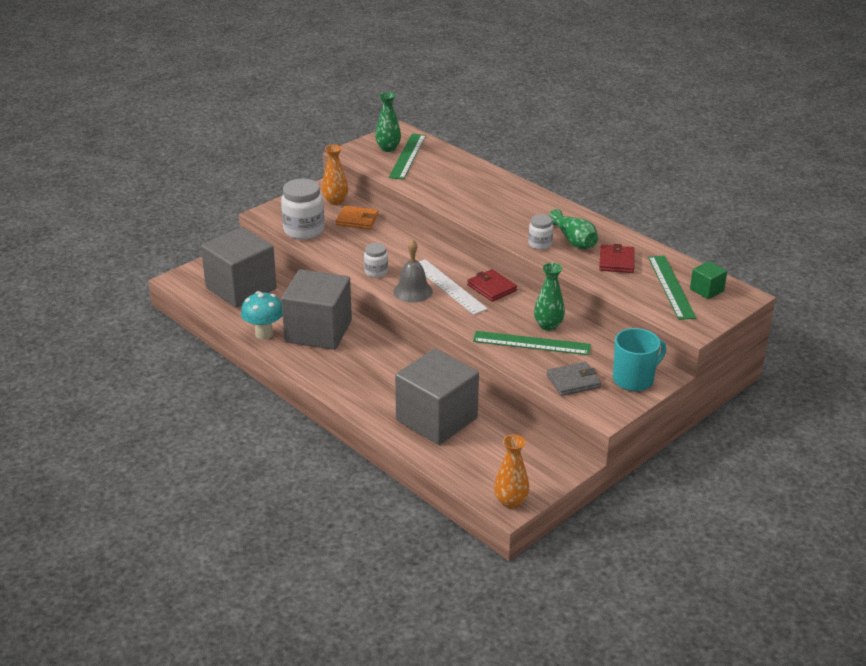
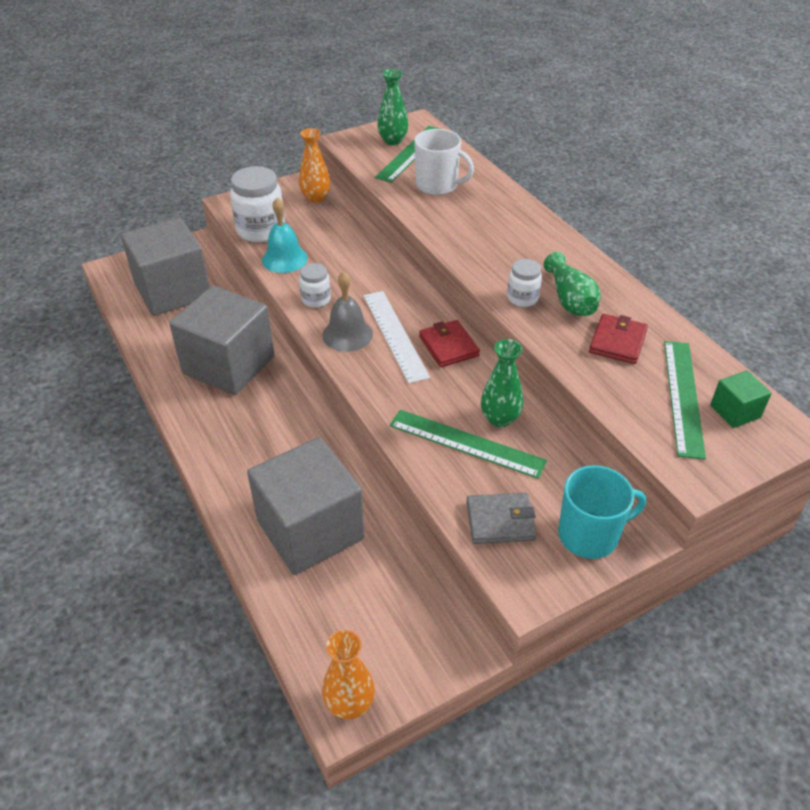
camera: 15 degrees right, 10 degrees up
(264, 334) = (165, 357): turquoise mushroom -> none
(335, 248) = (284, 259): none -> turquoise bell
(357, 220) = (328, 225): orange wallet -> none
(441, 177) = (438, 185): none -> white mug

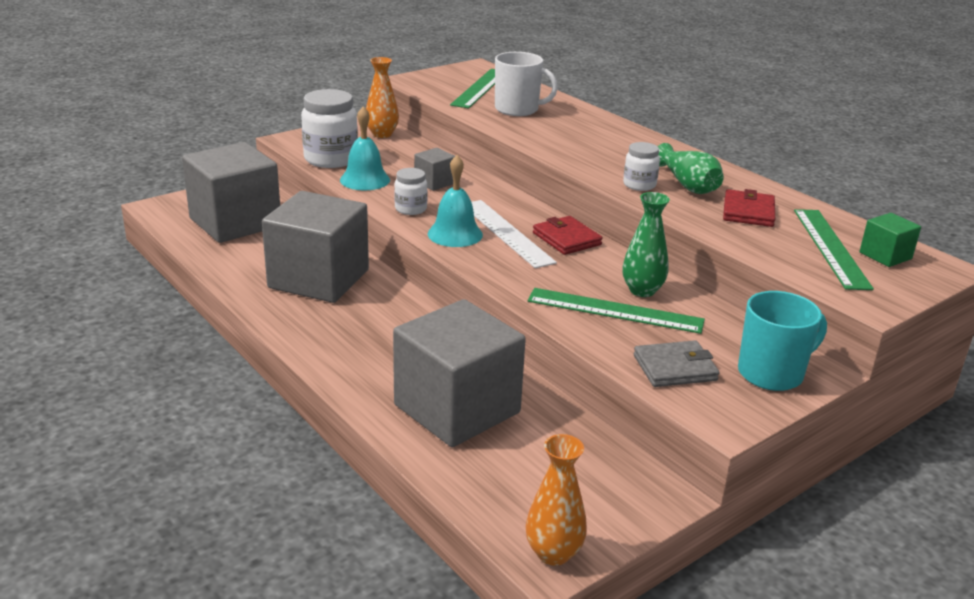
camera: 10 degrees left, 15 degrees down
(347, 265) = (434, 182): none -> grey cube
(347, 334) = (455, 234): grey bell -> turquoise bell
(393, 141) = (458, 80): green vase -> none

